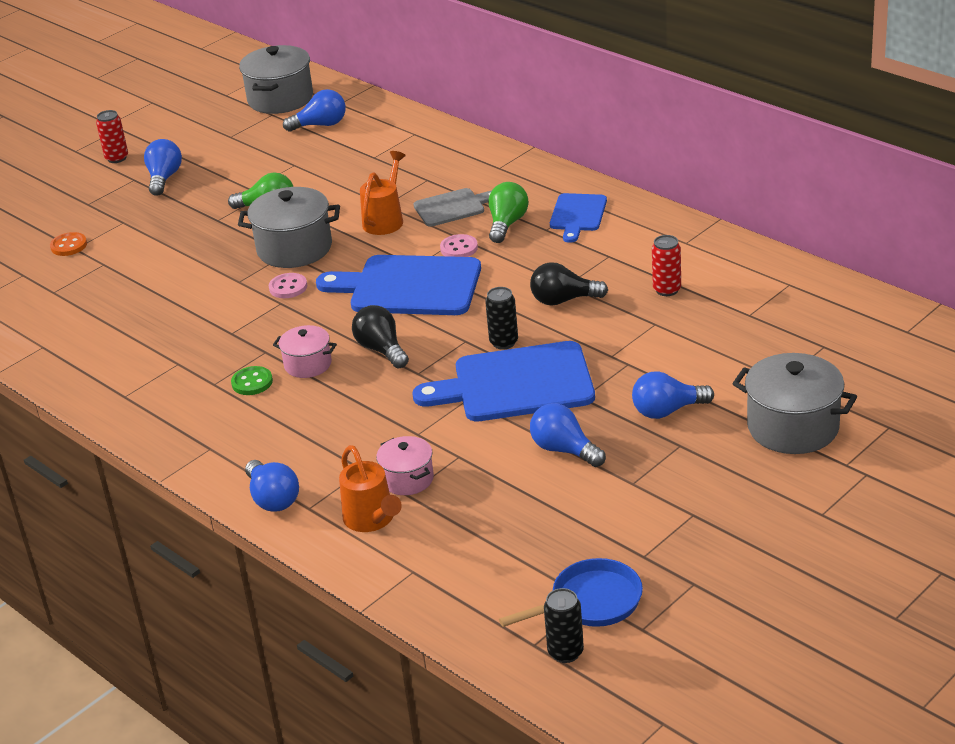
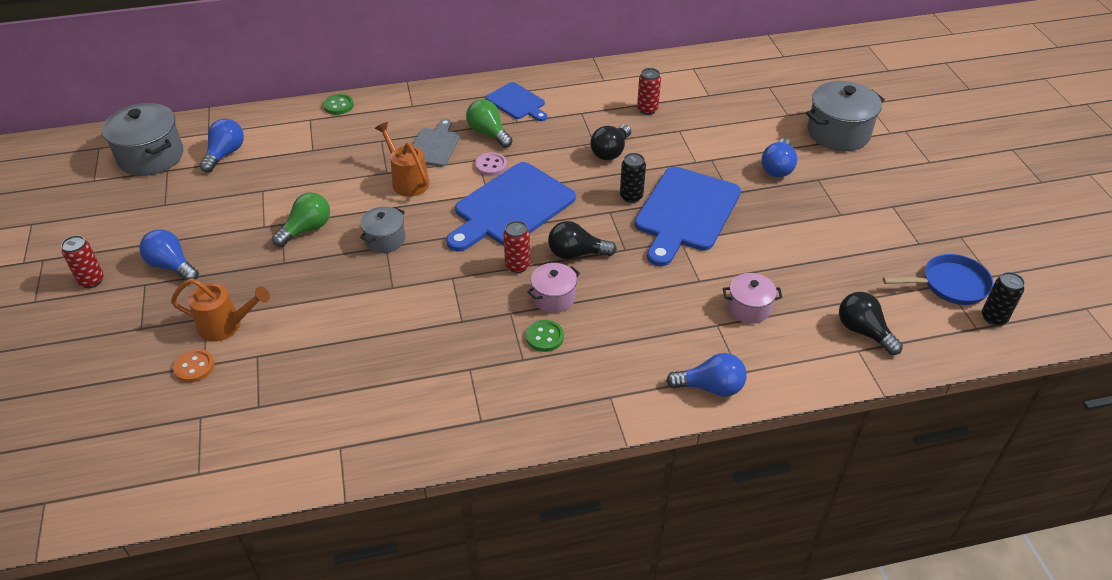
camera: 60 degrees left, 10 degrees up
(288, 287) = (435, 265): pink button -> none
(294, 248) = (385, 239): grey pot -> grey pot, size x0.57
(331, 327) = (517, 266): none -> red can
(372, 520) = (782, 346): orange watering can -> orange watering can (226, 326)
(446, 565) = (863, 331): none -> black light bulb
(451, 135) = (338, 105): none -> green button
(564, 450) = (780, 225): blue light bulb -> none
(591, 602) = (950, 285): blue pan -> blue pan turned 75 degrees clockwise

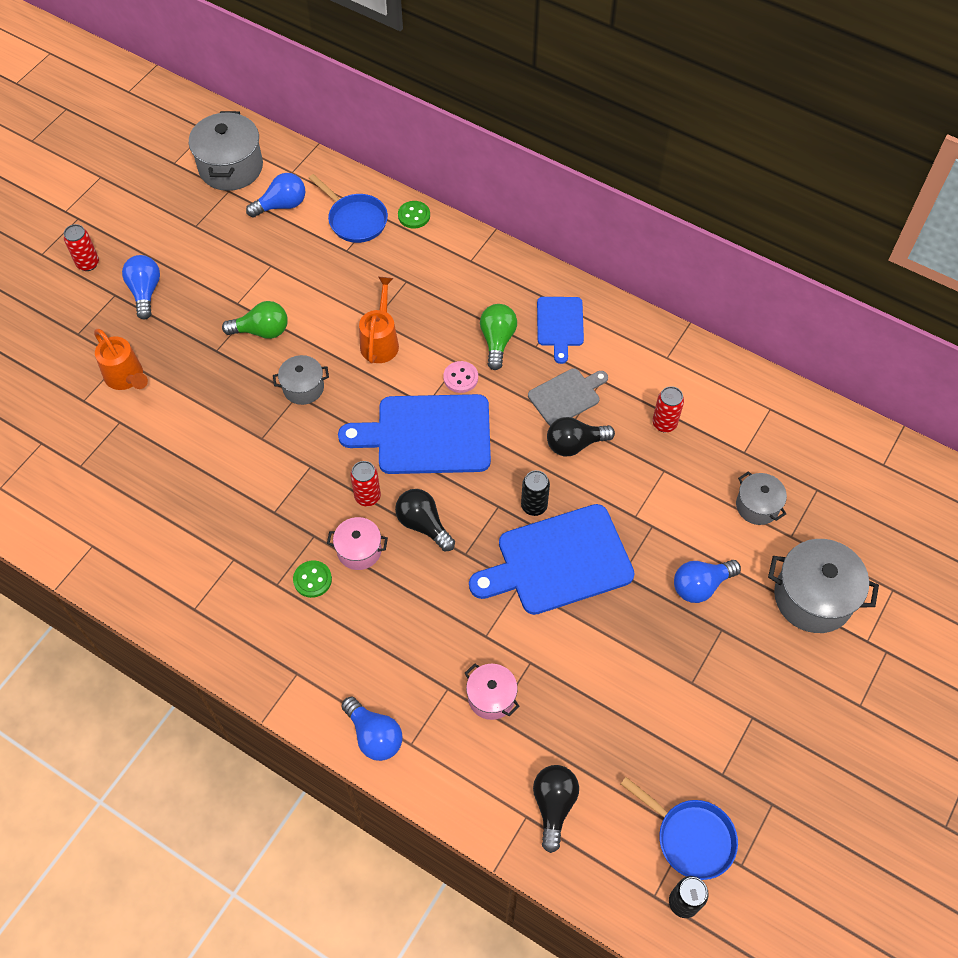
camera: 45 degrees right, 15 degrees up
(194, 367) = (76, 397): orange button -> none
(296, 131) = (355, 220): none -> blue pan
(434, 146) = (440, 320): grey cutting board -> grey cutting board (566, 396)
(751, 113) = (757, 506): none -> grey pot

